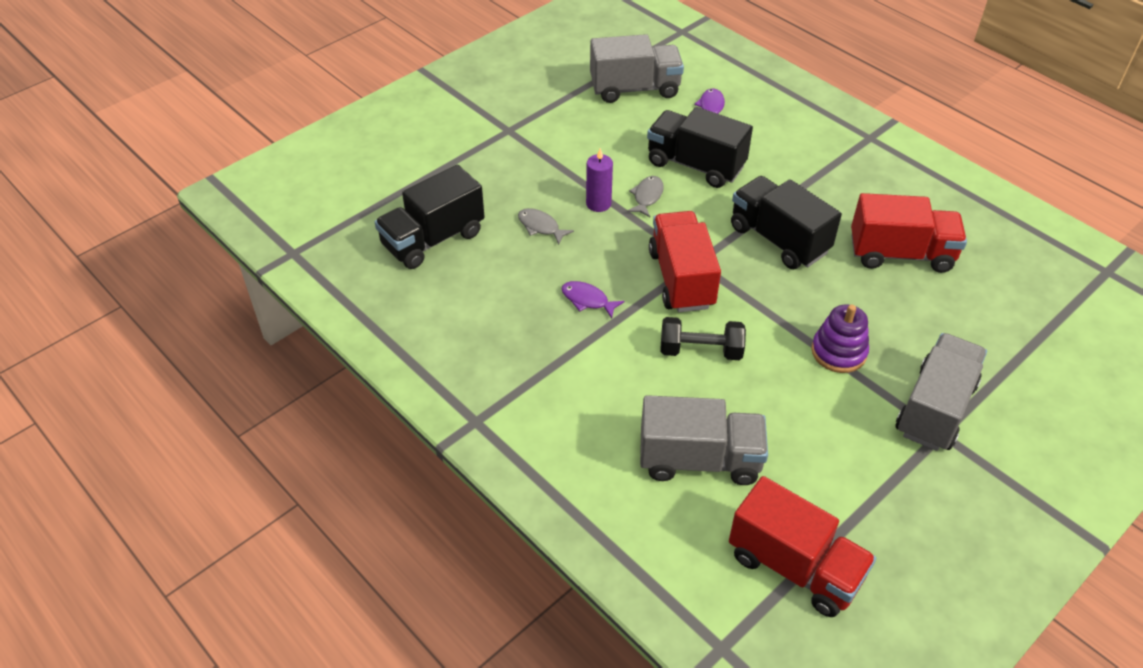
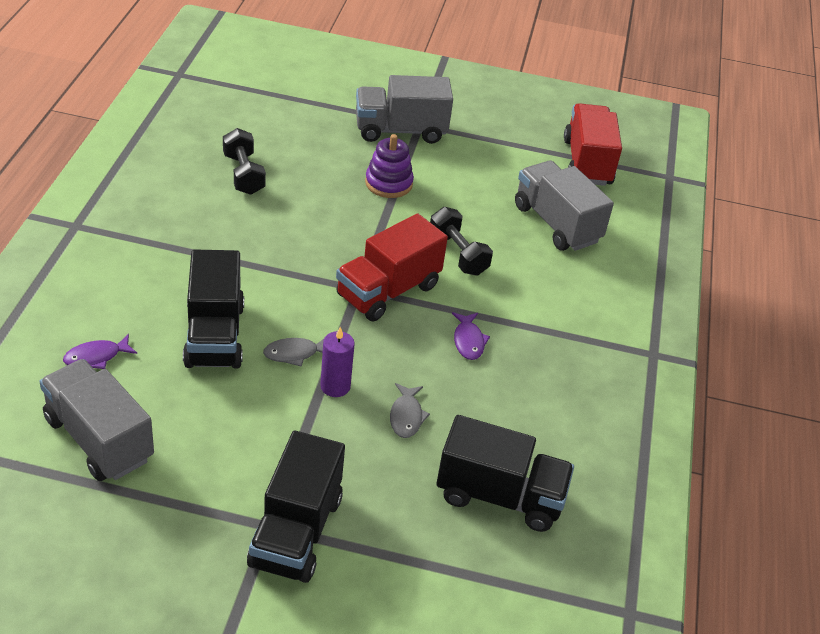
camera: 130 degrees left, 5 degrees down
(778, 239) = (284, 247): black truck -> black truck (296, 532)
(900, 254) = (243, 174): red truck -> black dumbbell

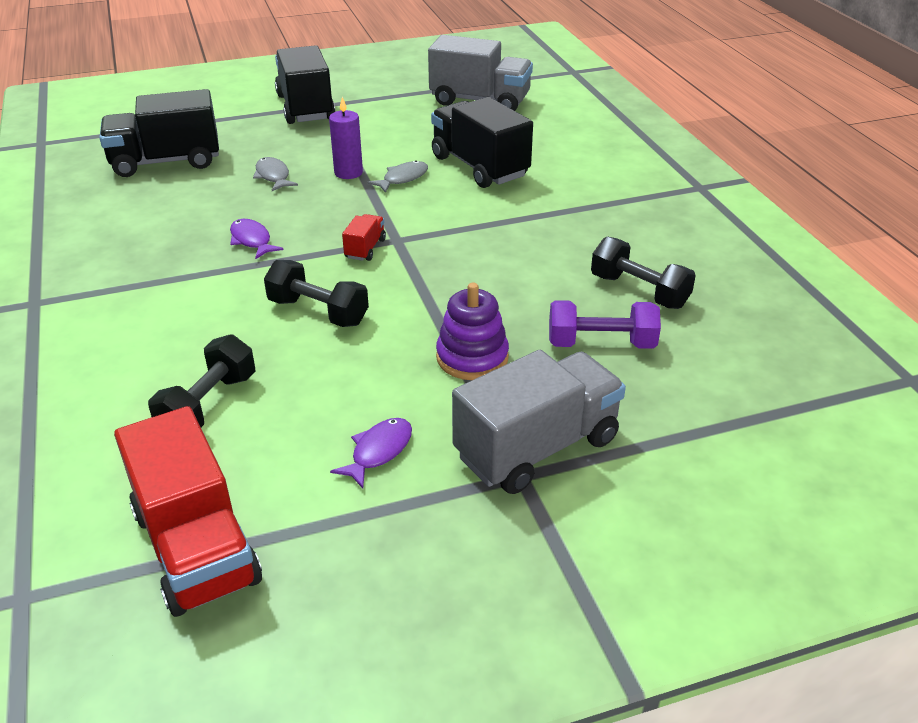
camera: 155 degrees right, 5 degrees down
(96, 357) = (543, 129): purple fish -> purple fish (378, 451)
(308, 158) = (601, 344): none -> purple dumbbell
(388, 291) = (365, 248): red truck -> red truck, size x0.44
(556, 224) = (208, 405): grey truck -> black dumbbell

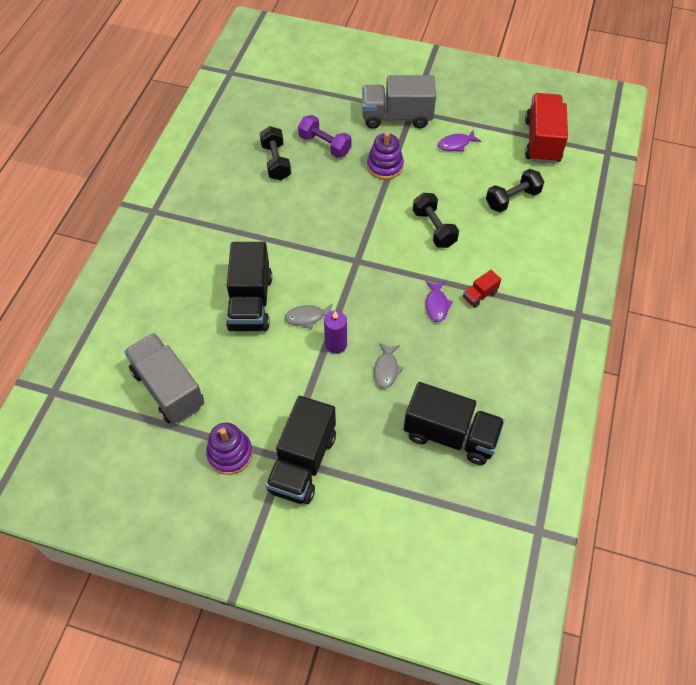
camera: 145 degrees left, 20 degrees up
(365, 248) = (379, 262): red truck -> red truck (480, 295)
(377, 93) = (230, 454): none -> purple stacking toy

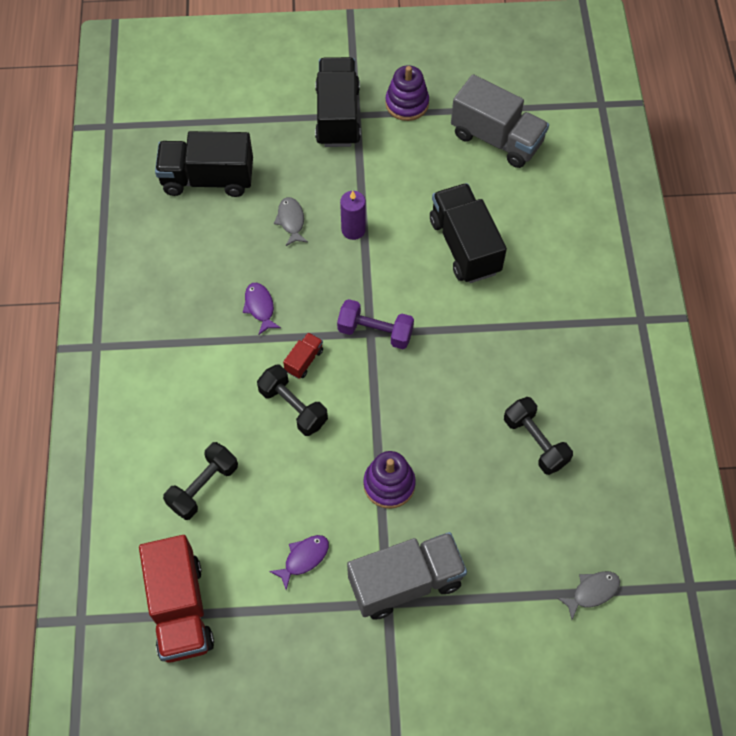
camera: 160 degrees right, 5 degrees up
(307, 317) = (396, 249): grey fish -> grey fish (592, 592)
(325, 145) = (484, 493): purple dumbbell -> purple dumbbell (375, 332)
(480, 295) = (214, 335): red truck -> red truck (304, 360)

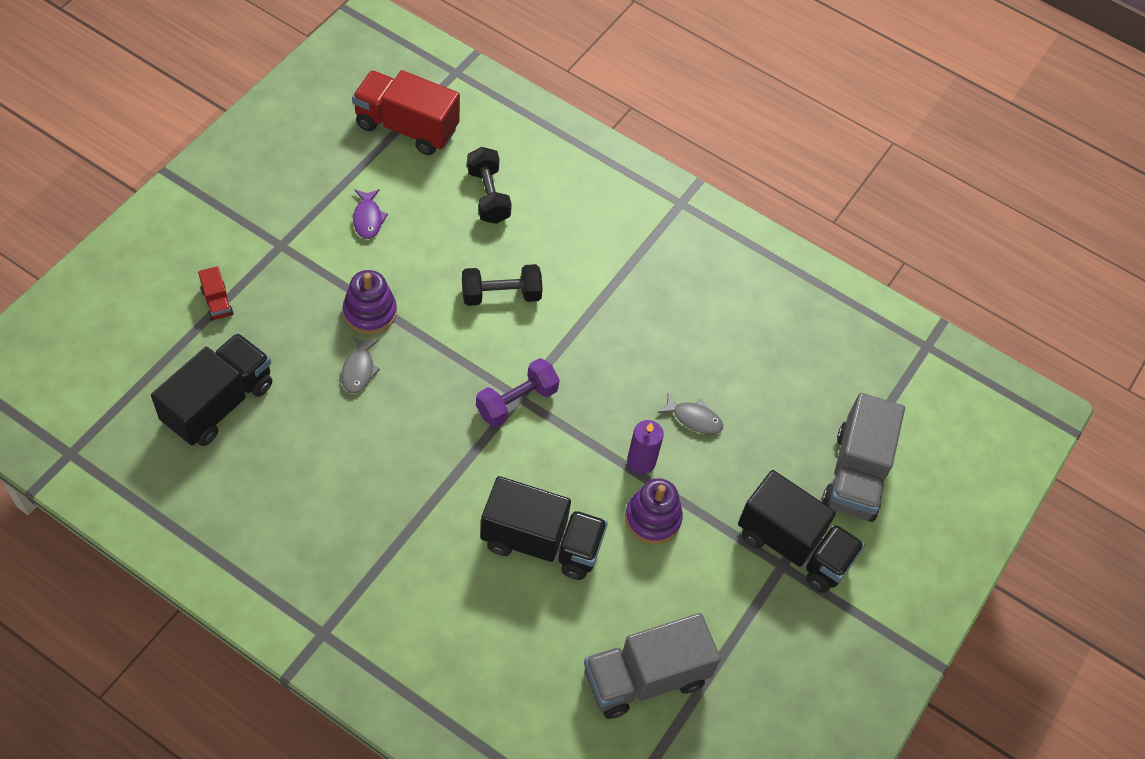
camera: 120 degrees right, 5 degrees down
(208, 179) = (798, 384): black truck -> black truck (218, 403)
(260, 307) = (619, 334): purple fish -> none
(304, 360) = (537, 331): red truck -> red truck (217, 302)
(405, 582) = (283, 267): grey truck -> grey truck (856, 475)
(407, 104) = (761, 625): purple stacking toy -> purple stacking toy (652, 518)
(535, 442) = (299, 442): black dumbbell -> none
(592, 592) = (143, 381): grey fish -> grey fish (359, 370)

